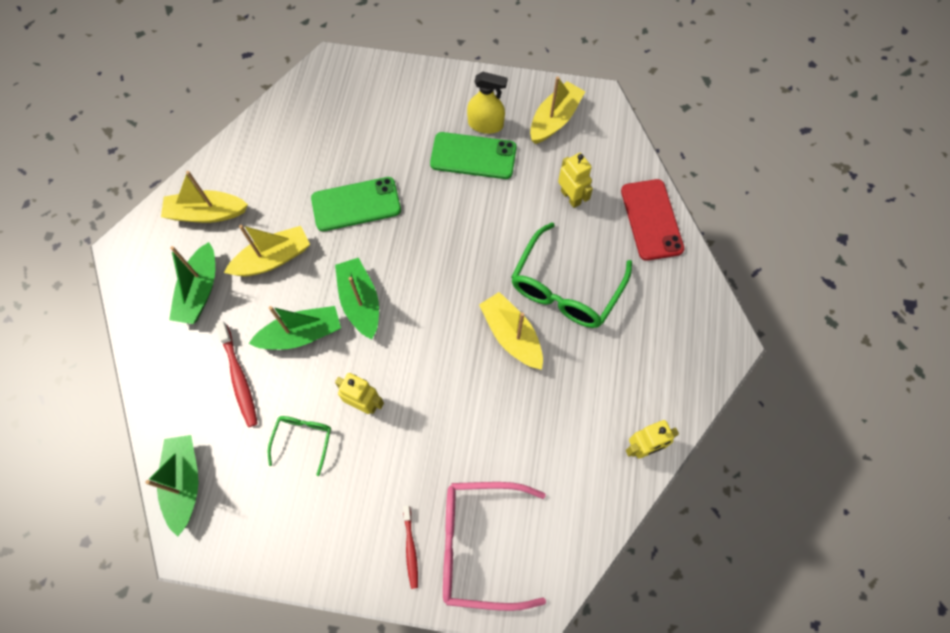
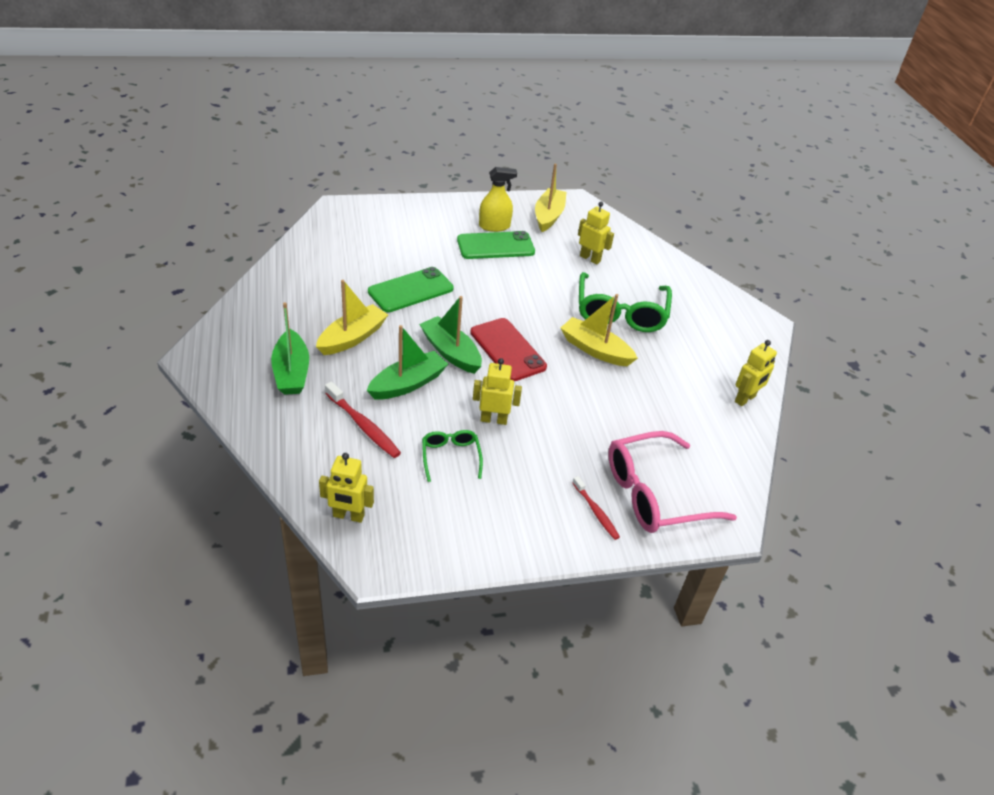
camera: 25 degrees left, 25 degrees down
(184, 483) = (348, 516): green boat -> yellow robot
(206, 213) = (271, 318): yellow boat -> none
(651, 220) = (661, 262): red phone -> red phone (507, 349)

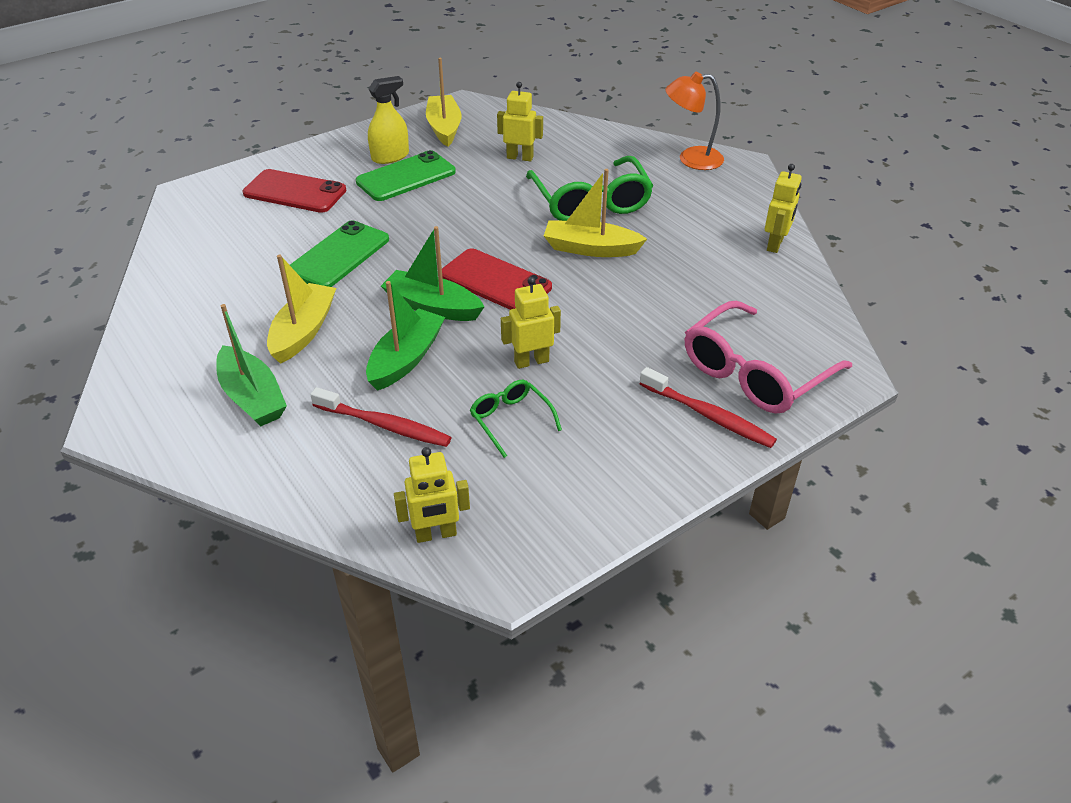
camera: 20 degrees left, 0 degrees up
(410, 231) = (295, 192): none -> red phone
(596, 512) = (708, 415): red toothbrush -> red toothbrush, size x1.54
(725, 305) = (691, 159): none -> orange lamp

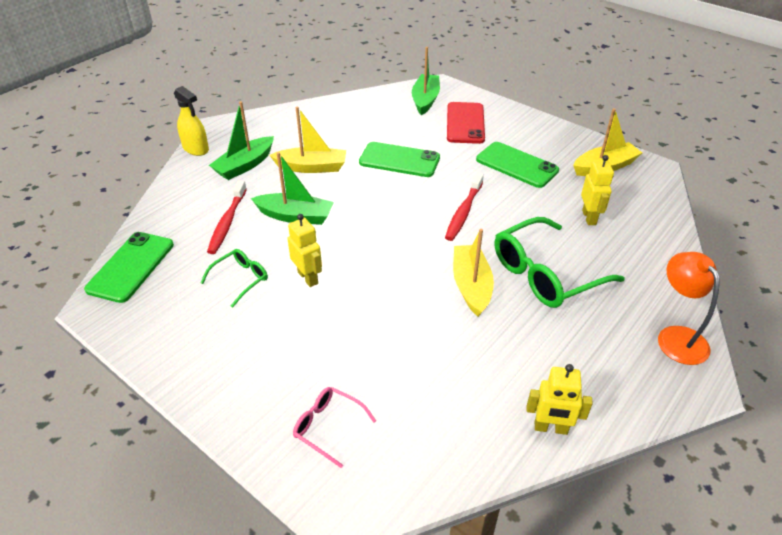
camera: 75 degrees right, 0 degrees up
(390, 156) = (540, 151): yellow spray bottle -> yellow spray bottle (196, 149)
(432, 307) = (357, 215): green boat -> green boat (425, 100)
(436, 534) = (131, 267): yellow robot -> green phone
(495, 281) = (400, 239): red phone -> none
(708, 415) = (263, 397): red toothbrush -> red toothbrush (464, 212)
(755, 373) = (328, 427): pink glasses -> pink glasses, size x0.51

